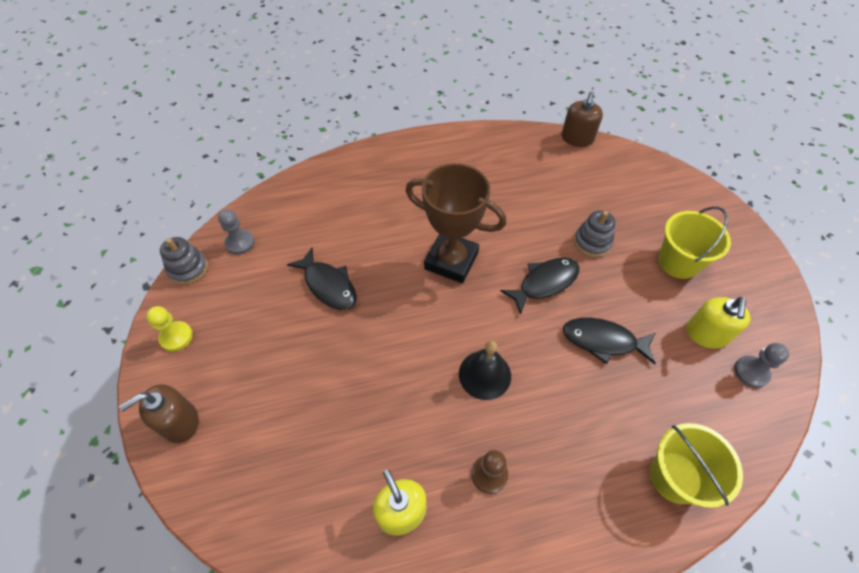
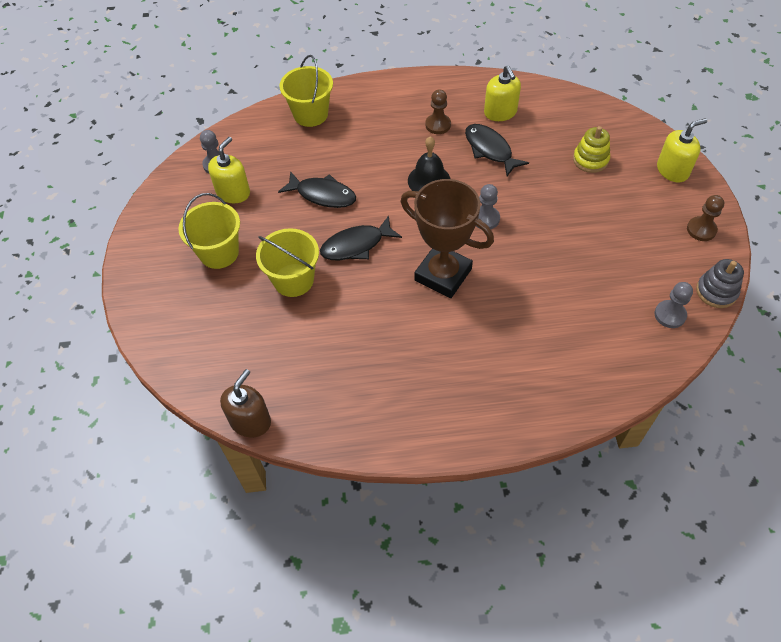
camera: 170 degrees left, 0 degrees up
(176, 337) = (701, 230): yellow pawn -> brown pawn
(180, 422) = (672, 170): brown soap dispenser -> yellow soap dispenser
(282, 429) = (590, 160): none -> yellow stacking toy
(328, 285) = (567, 262): black fish -> black fish (490, 150)
(413, 328) = (485, 219): none -> grey pawn
(592, 242) = (293, 280): grey stacking toy -> yellow bucket

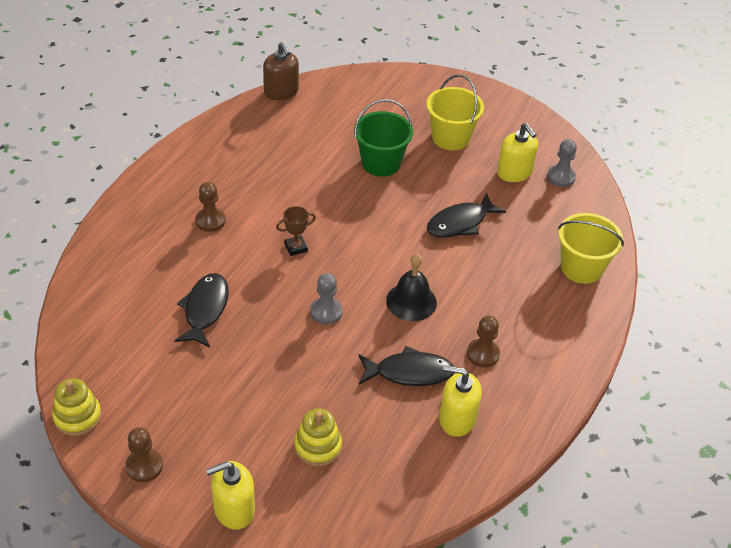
camera: 120 degrees right, 10 degrees down
(293, 280) = (381, 163): yellow bucket -> green bucket
(356, 245) = (381, 214): black fish -> black fish (205, 309)
(443, 274) = (296, 247): brown trophy -> brown trophy, size x0.41
(470, 351) = (210, 221): none -> brown pawn
(670, 315) = (97, 363): grey pawn -> none
(672, 170) = (234, 509): yellow soap dispenser -> yellow soap dispenser turned 60 degrees clockwise
(716, 291) = (77, 416): grey stacking toy -> yellow stacking toy

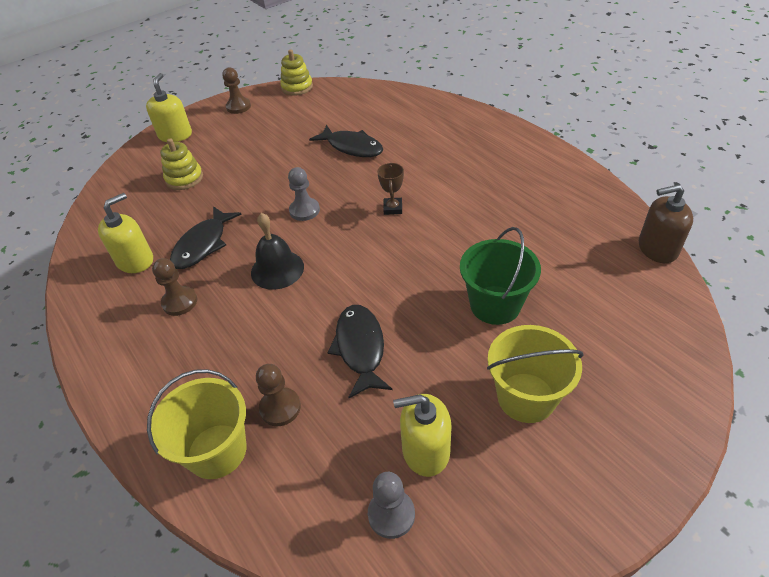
camera: 120 degrees right, 0 degrees up
(210, 221) = (454, 164): brown pawn -> brown pawn (280, 408)

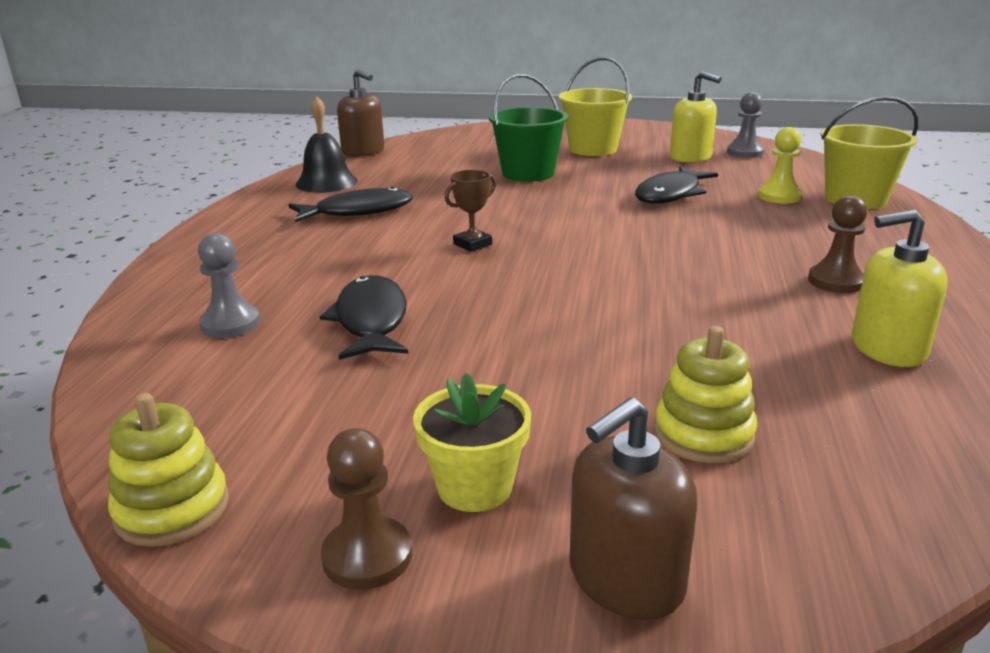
camera: 135 degrees left, 20 degrees down
(175, 135) = (625, 579): yellow soap dispenser -> brown soap dispenser
(203, 245) = (756, 318): black fish -> black fish (358, 211)
(234, 129) = (474, 487): none -> yellow flower pot
(277, 269) = (681, 258): black bell -> black bell (326, 182)
(280, 408) = (779, 196): brown pawn -> yellow pawn
(304, 210) = (568, 288): grey pawn -> grey pawn (230, 324)

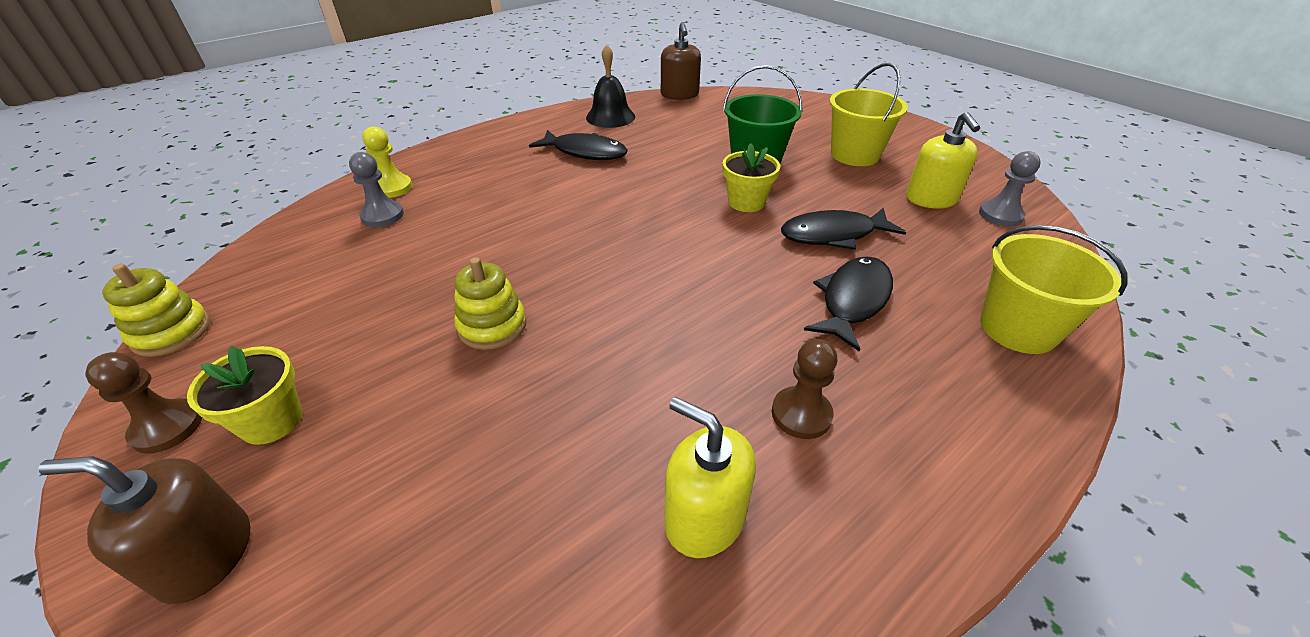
camera: 40 degrees right, 15 degrees up
(371, 320) = (441, 253): black fish -> black fish (853, 300)
(472, 244) = (600, 216): brown trophy -> none
(573, 197) = (746, 202): none -> yellow flower pot
(703, 434) = (432, 486): yellow stacking toy -> yellow stacking toy (492, 326)
(779, 196) = (935, 285): yellow pawn -> yellow pawn (392, 188)

